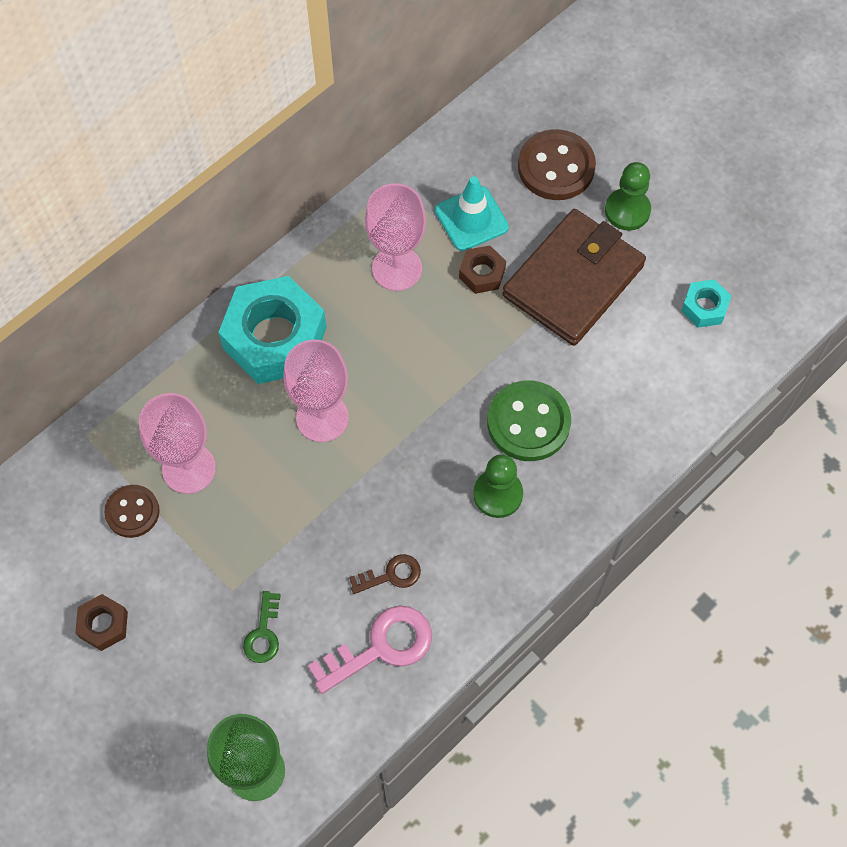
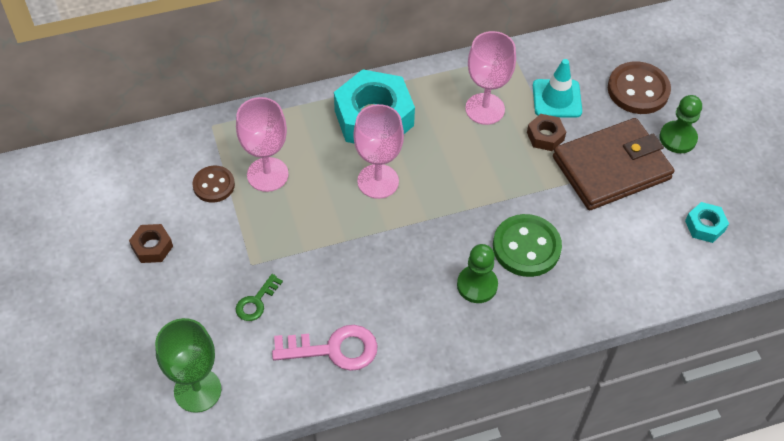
camera: 25 degrees right, 10 degrees down
(391, 575) = (368, 304): brown key -> none

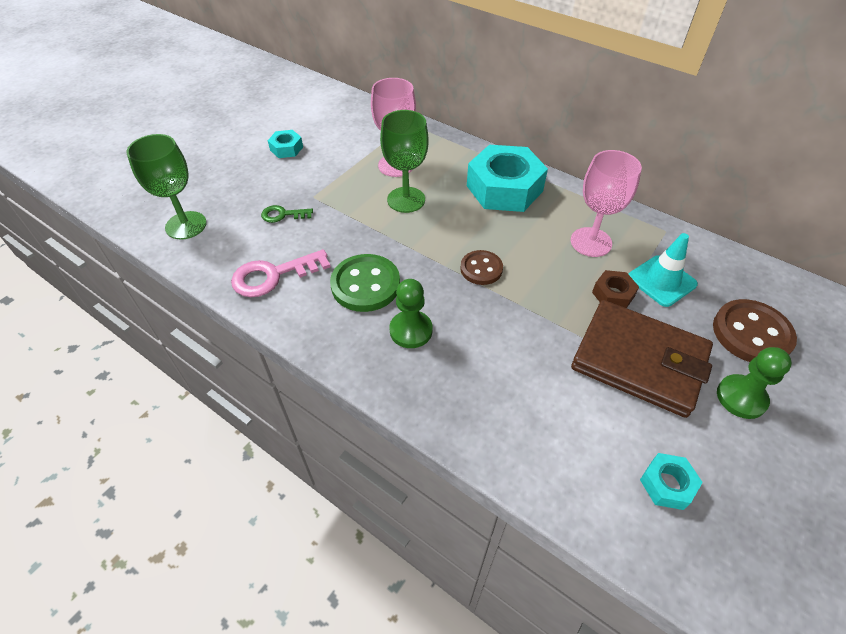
camera: 55 degrees right, 5 degrees down
(152, 247) = (286, 148): brown nut -> turquoise nut
(214, 185) = (361, 148): brown button -> brown button (481, 269)
(323, 196) = (406, 200): none -> green goblet
(333, 349) = (273, 275): pink key -> pink key turned 105 degrees clockwise
(378, 181) = (450, 220): pink goblet -> none
(526, 247) = (483, 344): green button -> green button (365, 285)

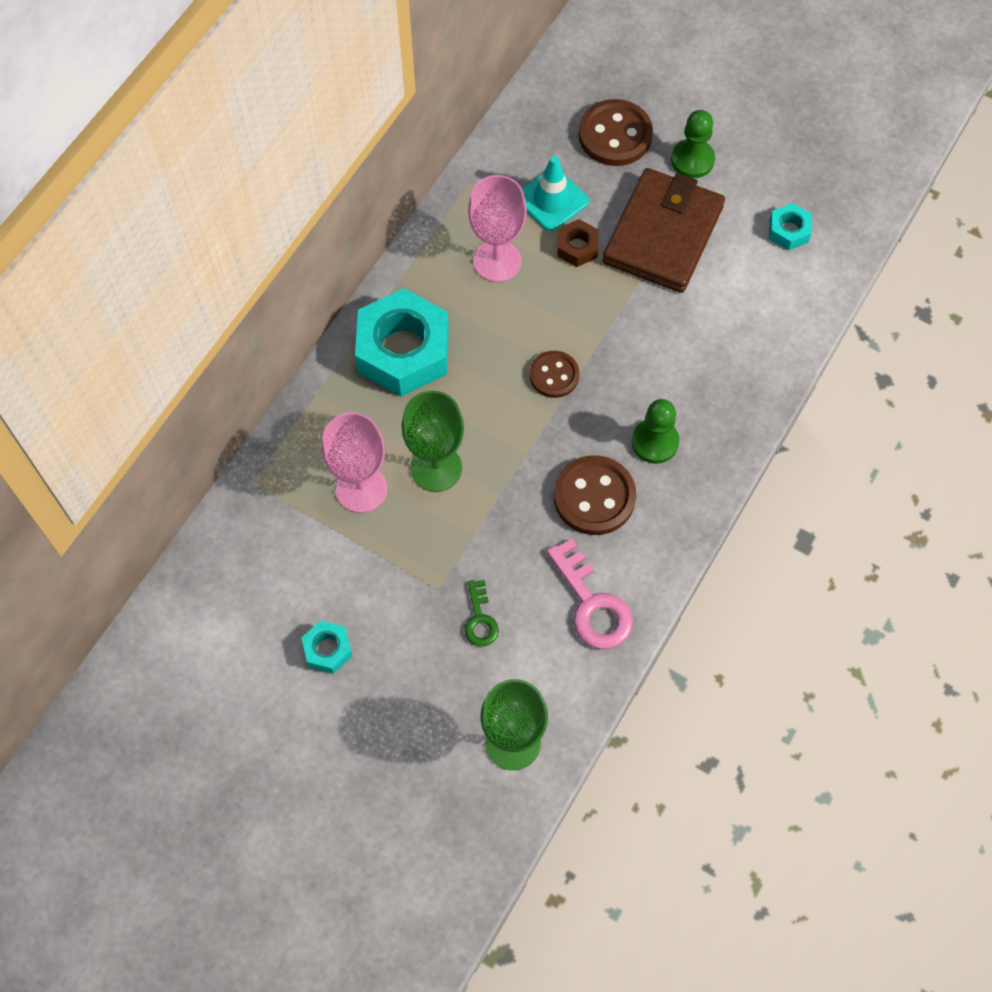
camera: 95 degrees left, 15 degrees up
(365, 285) = (594, 497): green button -> brown button

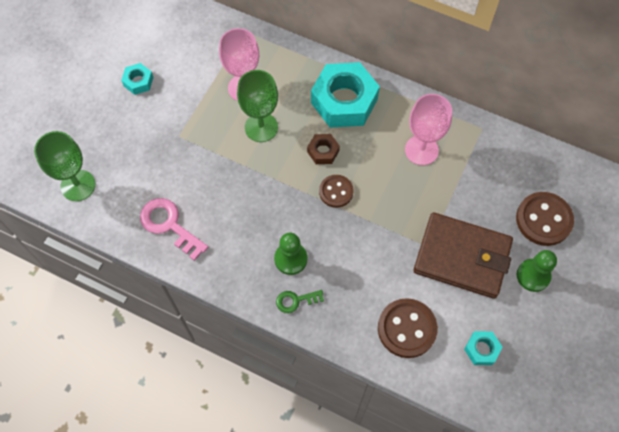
camera: 85 degrees right, 0 degrees up
(480, 619) = (158, 161): green key -> green key (296, 300)
(552, 200) = (478, 181): turquoise traffic cone -> none
(577, 247) = (441, 200): brown nut -> brown nut (323, 151)
(592, 604) = (169, 225): pink key -> pink key turned 75 degrees clockwise
(594, 497) = (246, 222): brown button -> brown button (407, 329)

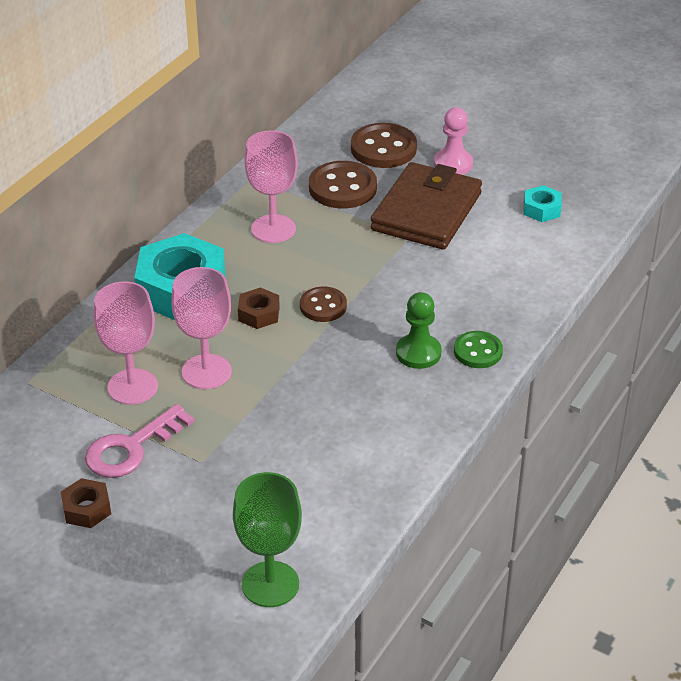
camera: 85 degrees left, 25 degrees down
(138, 81) = (87, 509): turquoise nut -> brown nut
(169, 225) = (355, 473): pink key -> pink key (131, 448)
(261, 127) = (206, 372): green goblet -> pink goblet
(296, 300) = (478, 351): green key -> green button
(407, 329) = (517, 262): brown button -> brown button (342, 188)
(533, 275) = (453, 164): green pawn -> pink pawn

